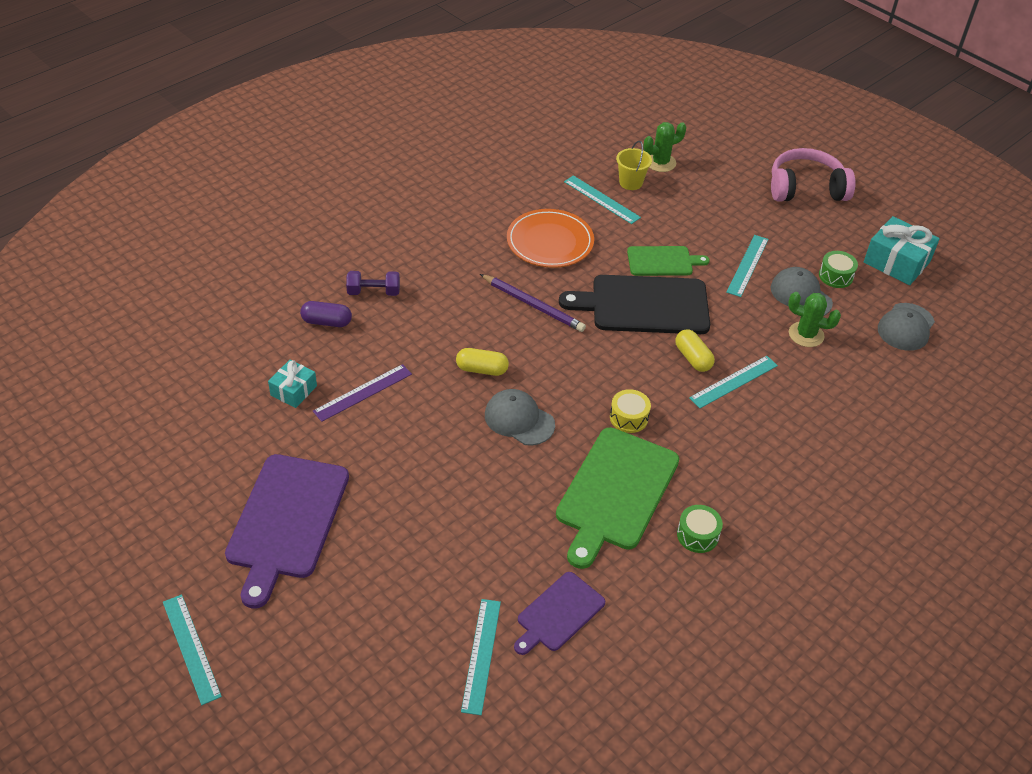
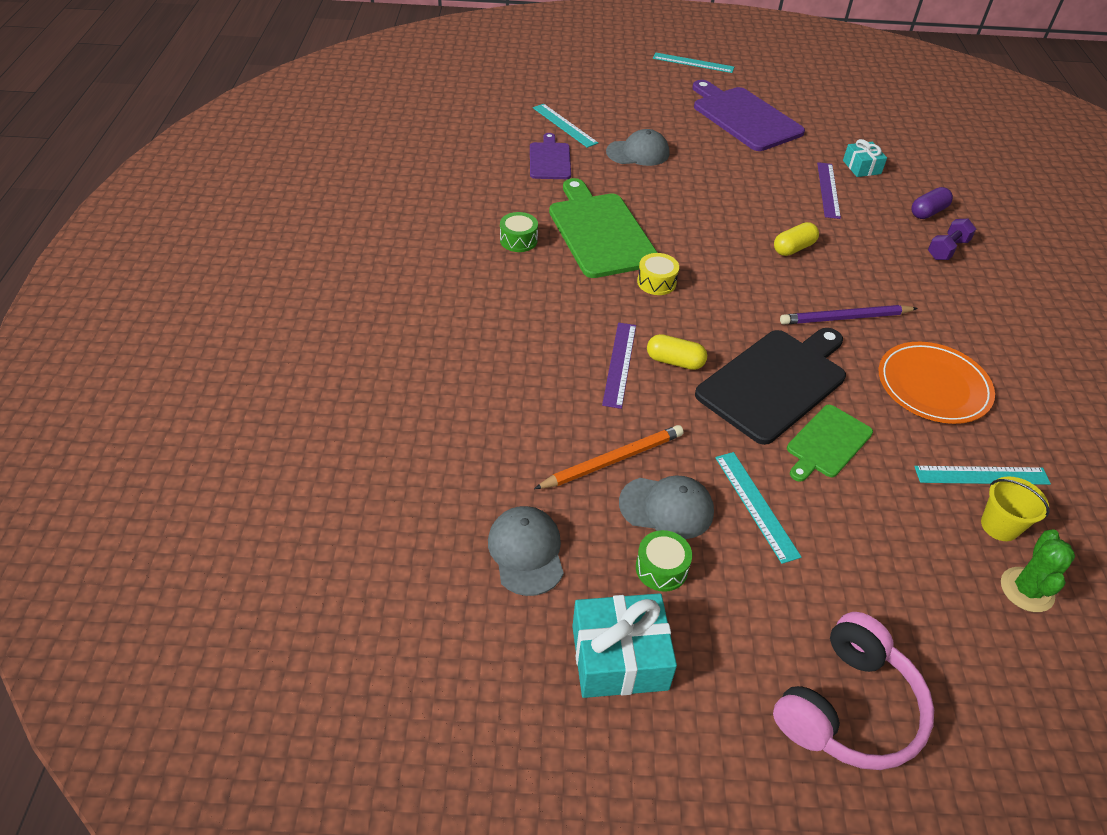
camera: 135 degrees right, 0 degrees up
(519, 420) = (720, 234): grey cap -> grey cap (638, 153)
(734, 381) = (619, 364): turquoise ruler -> purple ruler
(806, 335) = (612, 460): green cactus -> orange pencil

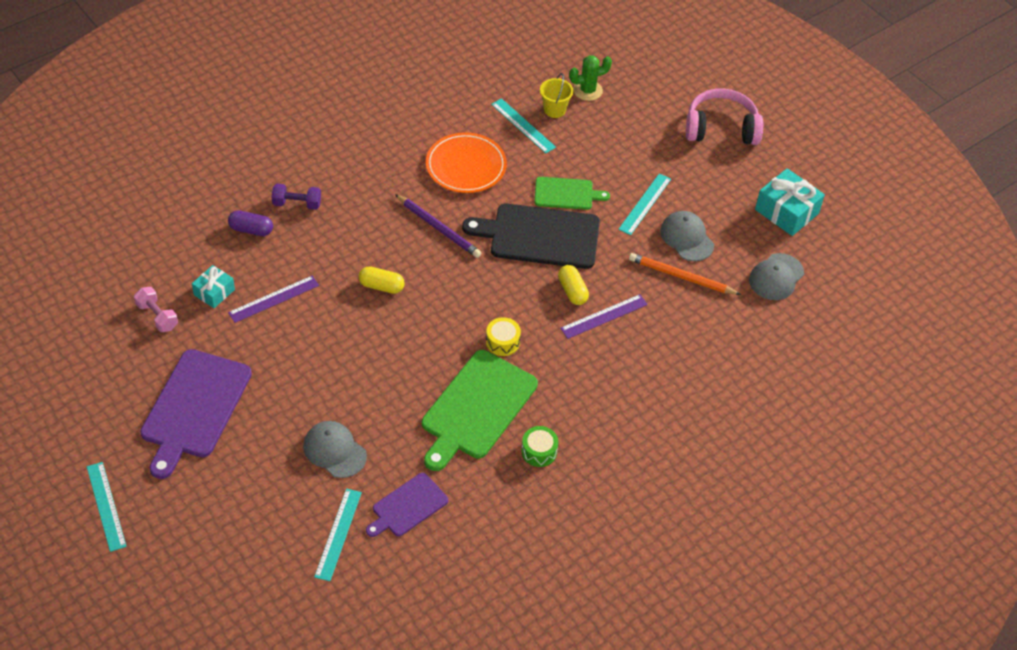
camera: 130 degrees left, 5 degrees up
(661, 568) = (725, 221): green drum -> none
(856, 135) = (157, 316): none -> pink dumbbell

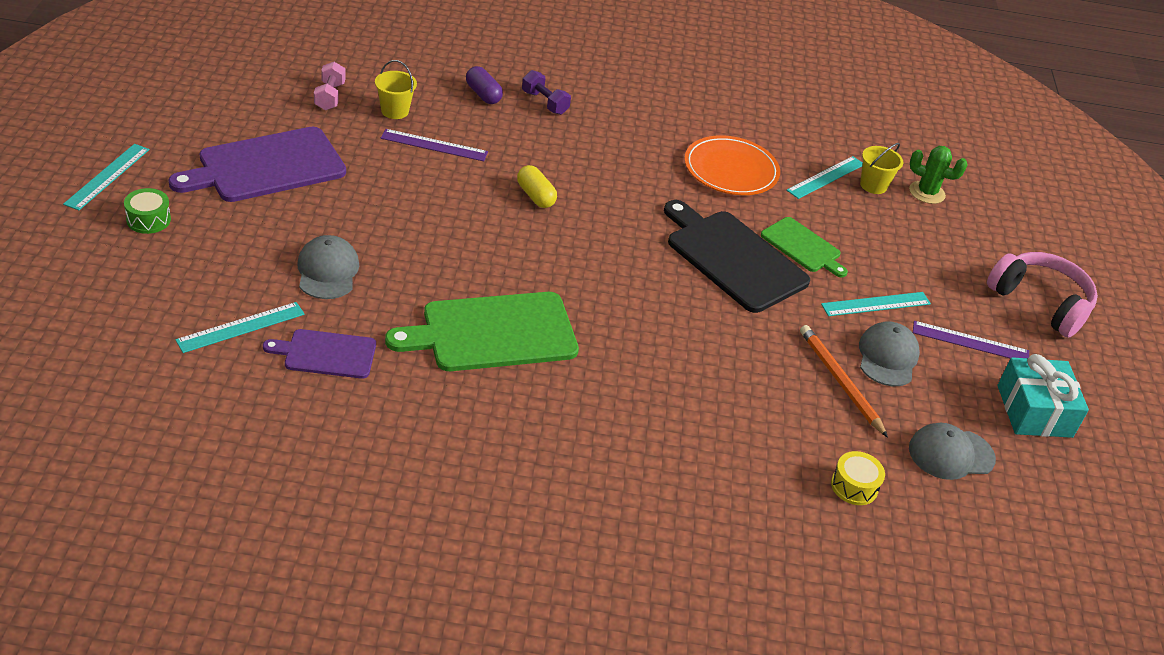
camera: 40 degrees right, 10 degrees down
(214, 292) = (395, 111): turquoise gift -> yellow bucket
(438, 228) = (644, 192): purple pencil -> none
(502, 342) = (587, 305): yellow drum -> yellow drum (854, 486)
(523, 125) = (826, 177): turquoise ruler -> turquoise ruler turned 45 degrees clockwise
(539, 451) = (502, 406): green drum -> green drum (148, 220)
(572, 291) = (709, 316): yellow capsule -> none
(604, 316) = (714, 355): purple ruler -> purple ruler (970, 342)

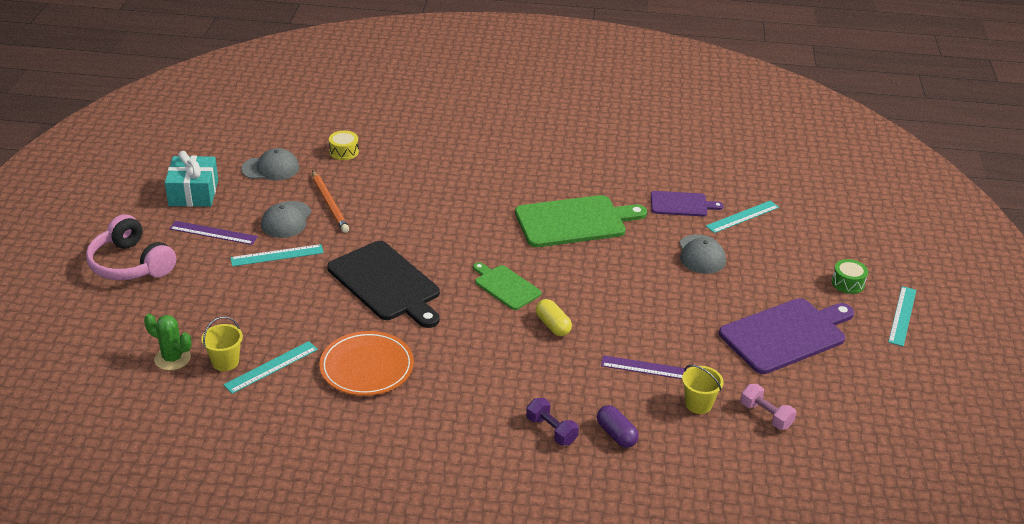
camera: 175 degrees left, 5 degrees down
(330, 96) = (766, 415): pink dumbbell -> pink dumbbell turned 45 degrees counterclockwise
(803, 247) = (321, 297): green cutting board -> green cutting board (505, 286)

